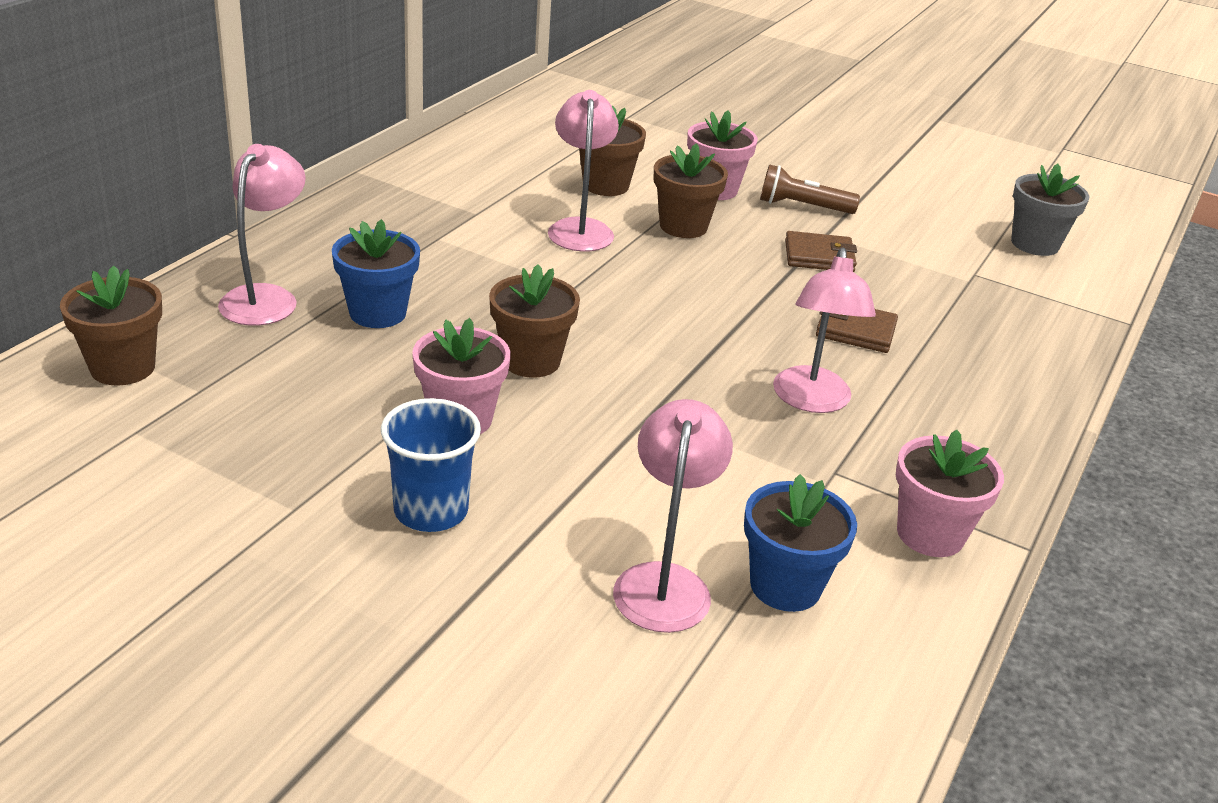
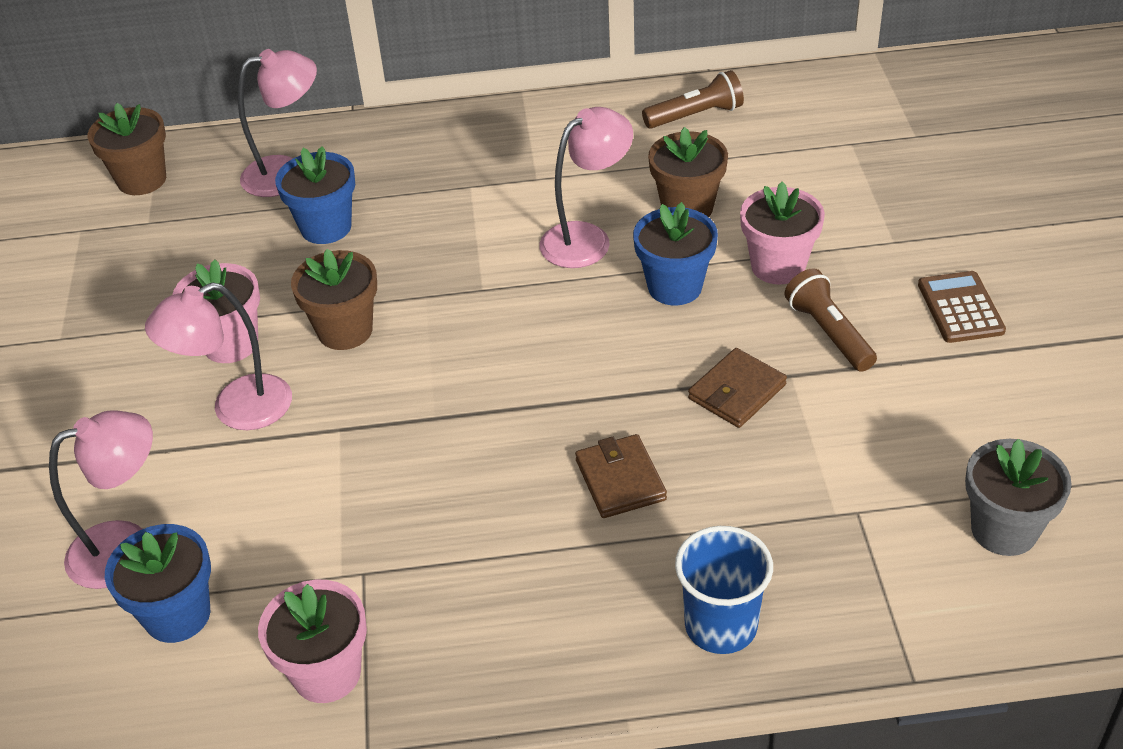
camera: 60 degrees right, 10 degrees up
(431, 511) = (110, 394): blue cup -> blue cup (721, 626)
(509, 138) = (696, 115): none -> brown flashlight
(683, 226) = (675, 287): brown flower pot -> blue flower pot
(811, 401) = (460, 508): pink lamp -> pink lamp (237, 409)
(819, 256) = (737, 392): brown wallet -> brown wallet turned 75 degrees clockwise
(833, 165) = (960, 308): none -> brown calculator

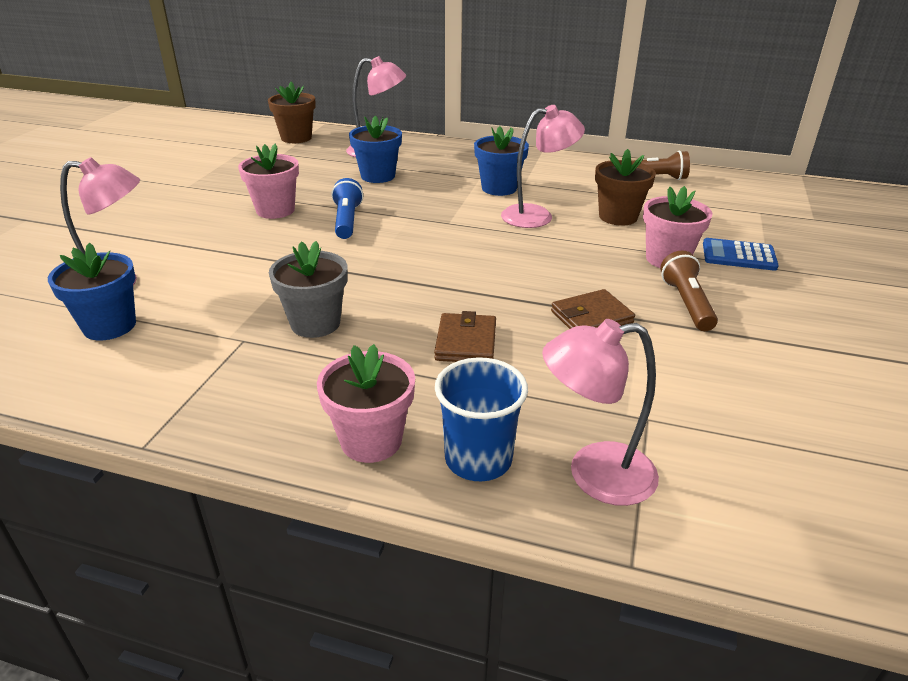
camera: 20 degrees right, 10 degrees down
(237, 409) = (249, 239): pink lamp -> pink lamp (594, 475)
(327, 673) = (164, 389): pink flower pot -> pink flower pot (371, 440)
(345, 330) = (347, 221): brown flower pot -> blue flashlight
(675, 287) = (582, 252): blue flower pot -> blue flower pot (499, 188)
(855, 232) = (738, 255): none -> blue calculator
(960, 308) = (808, 316): brown calculator -> none
(1004, 530) = (783, 474): grey flower pot -> grey flower pot (315, 323)

